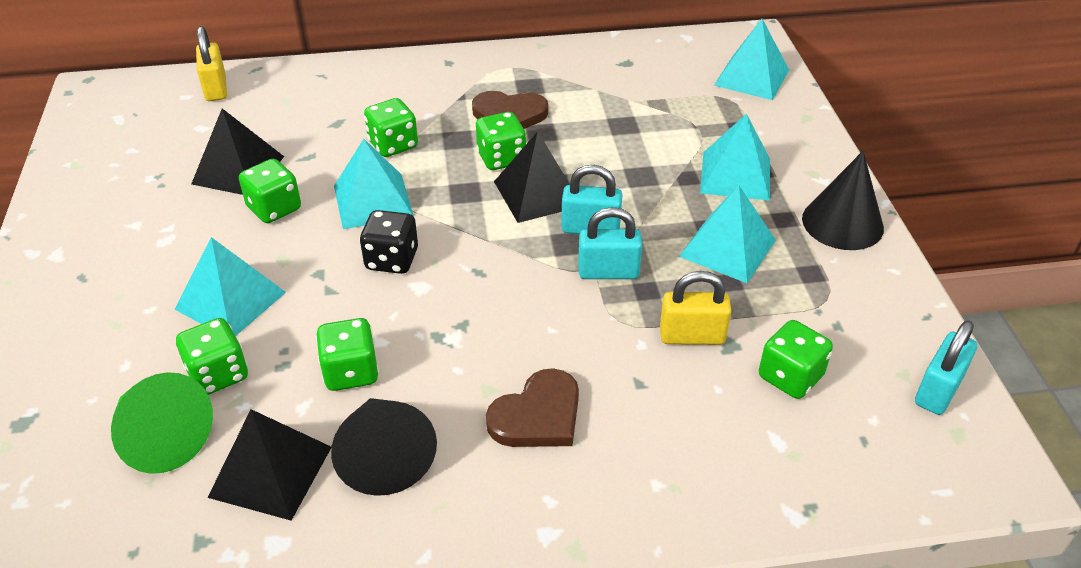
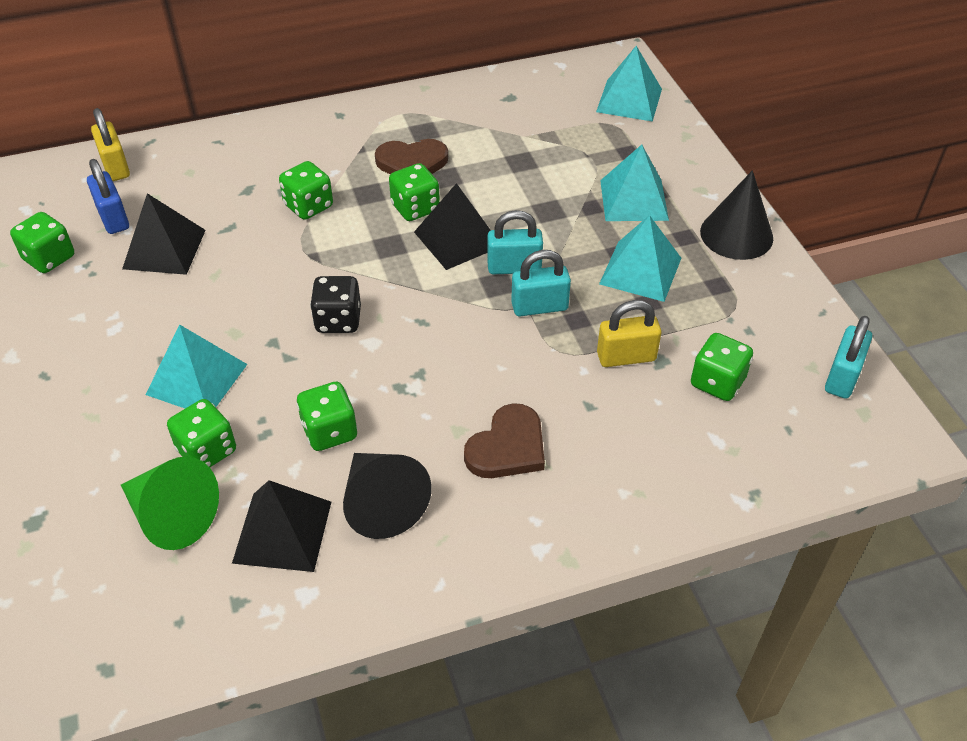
camera: 10 degrees left, 5 degrees up
(198, 135) = (113, 218): none -> blue padlock
(274, 208) = (211, 284): green dice -> green dice (49, 258)
(373, 201) = (304, 265): turquoise pyramid -> none

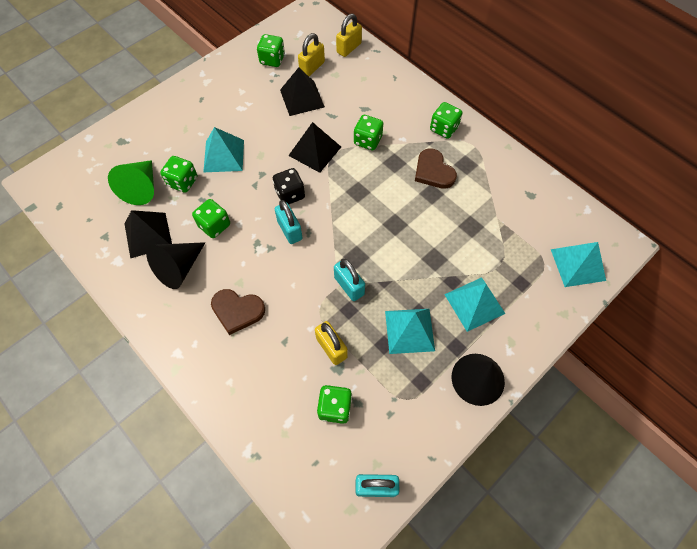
camera: 65 degrees right, 15 degrees up
(113, 218) = (312, 67): blue padlock -> yellow padlock
(415, 208) = (395, 190): green dice -> green dice (444, 129)
(457, 239) = (382, 222): black pyramid -> black pyramid (315, 151)
(514, 267) = (374, 260): turquoise padlock -> turquoise padlock (290, 230)

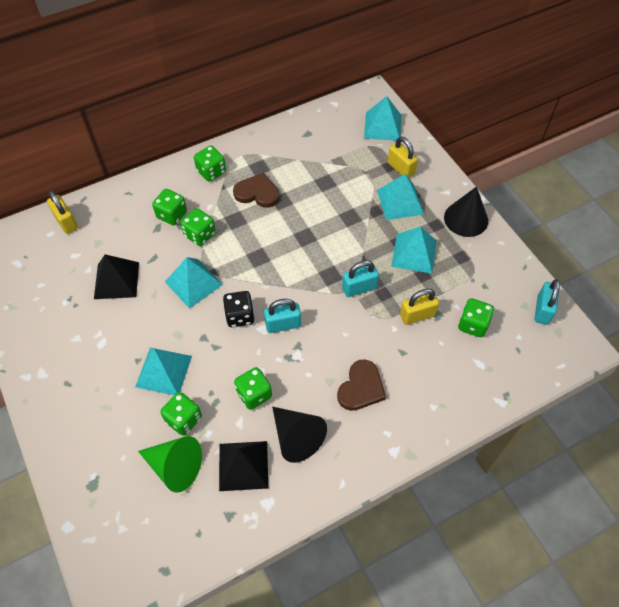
camera: 75 degrees left, 5 degrees down
(272, 60) = (44, 298): green dice -> green dice (172, 215)
(312, 67) = (76, 262): yellow padlock -> yellow padlock (401, 168)
(315, 151) = (193, 283): black pyramid -> turquoise pyramid
(433, 171) = (257, 193): brown heart -> brown heart turned 150 degrees counterclockwise

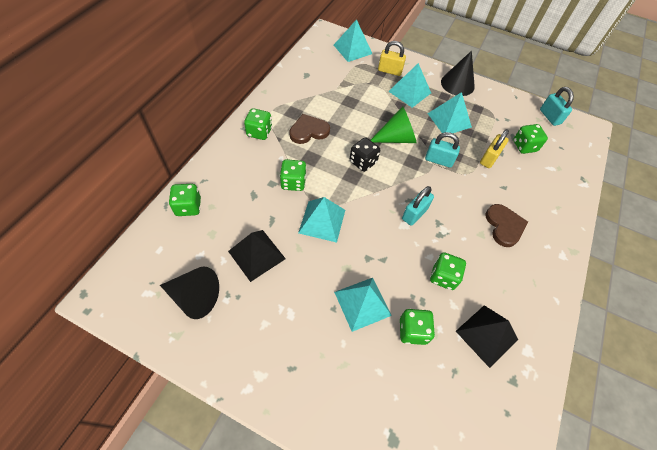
camera: 40 degrees left, 0 degrees up
(66, 222) = (166, 232): yellow padlock -> none
(172, 215) = (257, 179): green dice -> green dice (188, 207)
(175, 466) = (441, 373): green cone -> green cone (396, 138)
(240, 316) = (379, 226): black dice -> black dice (363, 162)
(296, 437) = (500, 288): black cone -> black cone (195, 297)
(359, 288) = (438, 160): turquoise padlock -> turquoise padlock turned 75 degrees clockwise

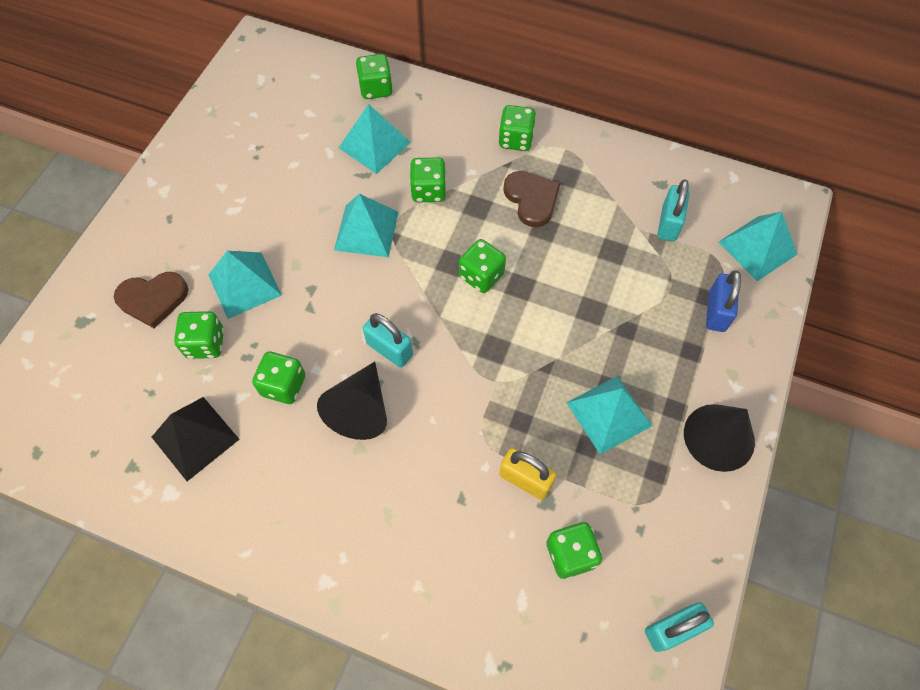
camera: 90 degrees right, 5 degrees up
(195, 297) = (255, 118): black cone -> black cone (360, 409)
(256, 255) = (311, 166): black pyramid -> none
(363, 162) = (481, 276): black dice -> green dice
(389, 71) = (716, 312): yellow padlock -> blue padlock
(396, 138) = (543, 324): green cone -> none
(409, 92) = (667, 346): turquoise pyramid -> turquoise pyramid (374, 145)
(438, 160) = (505, 390): turquoise padlock -> turquoise padlock (668, 224)
(504, 226) = (377, 487): brown heart -> brown heart (153, 299)

